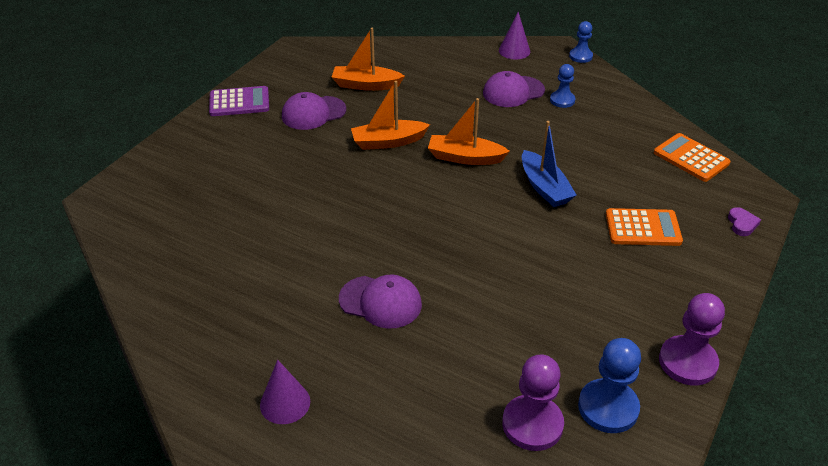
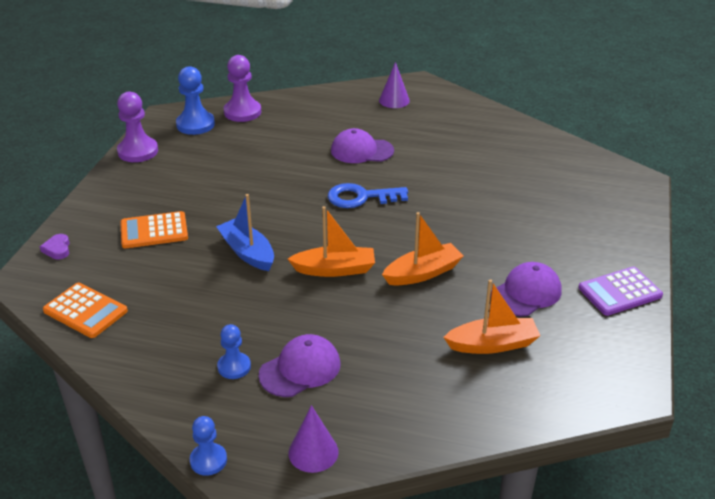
camera: 165 degrees right, 5 degrees down
(410, 230) = (361, 197): none -> blue key

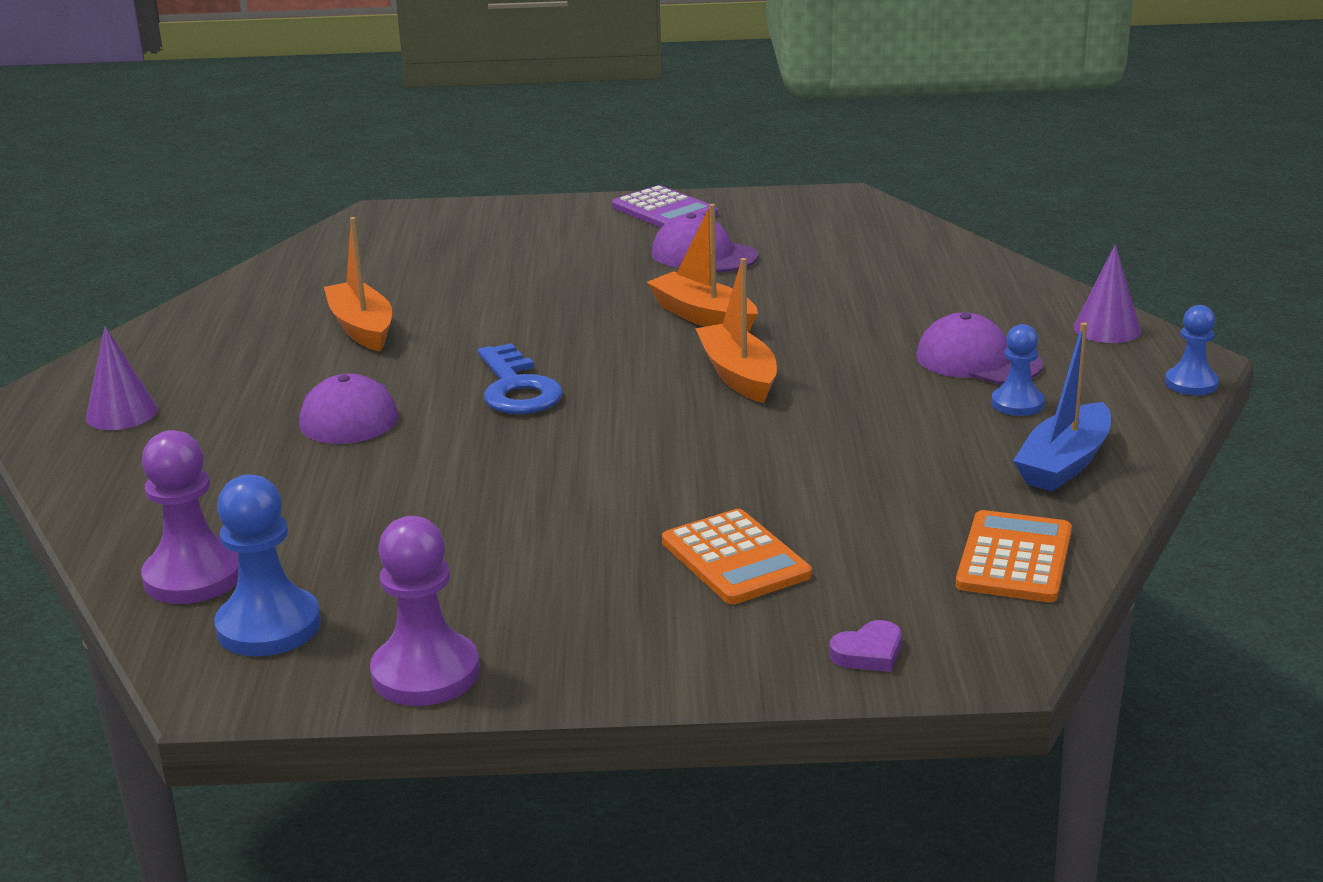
camera: 105 degrees left, 10 degrees down
(247, 252) = (741, 452): blue boat -> blue boat (1064, 463)
(492, 344) = (824, 263): orange boat -> orange boat (362, 328)

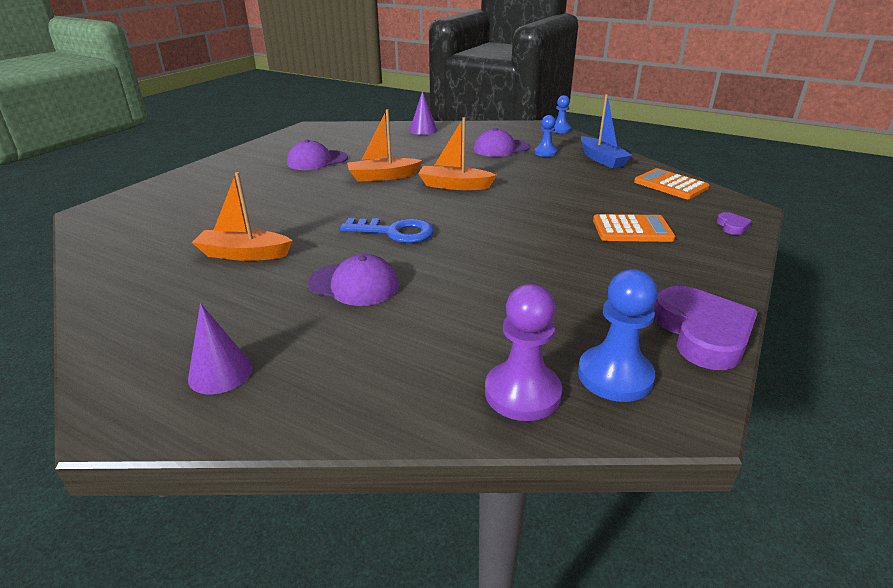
camera: 60 degrees left, 5 degrees up
(425, 673) = (702, 333): purple pawn -> purple heart
(664, 210) = (251, 155): purple calculator -> none
(1107, 329) = (502, 127): purple cone -> purple cone (423, 130)

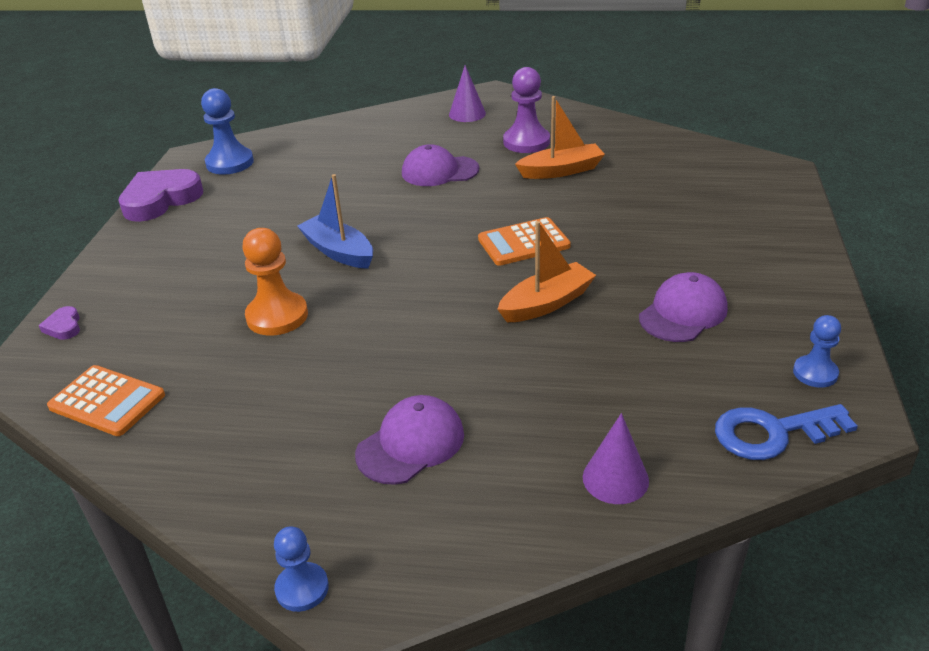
camera: 160 degrees right, 5 degrees up
(395, 232) = (449, 223): blue key -> blue key (773, 433)
(454, 186) = (433, 311): orange boat -> none
(522, 393) = (286, 144): purple pawn -> purple pawn (526, 142)
(545, 153) = (320, 451): blue pawn -> blue pawn (815, 373)
(561, 202) = (277, 316): none -> orange pawn
(602, 159) = (209, 456): blue boat -> blue boat (339, 252)
(632, 229) = (191, 290): orange calculator -> orange calculator (523, 243)
(702, 333) = (160, 200): purple heart -> purple heart turned 75 degrees clockwise

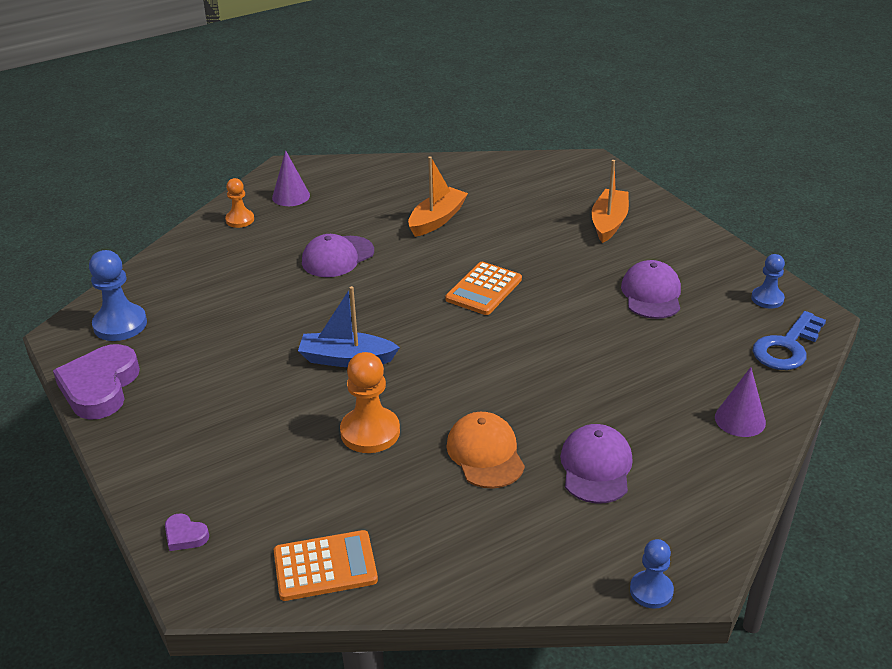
camera: 40 degrees left, 0 degrees up
(336, 380) = (485, 454): none -> orange cap
(406, 119) = (240, 220): none -> orange pawn
(526, 142) = (377, 205): purple pawn -> none
(546, 303) = (558, 328): orange boat -> orange boat (609, 223)

